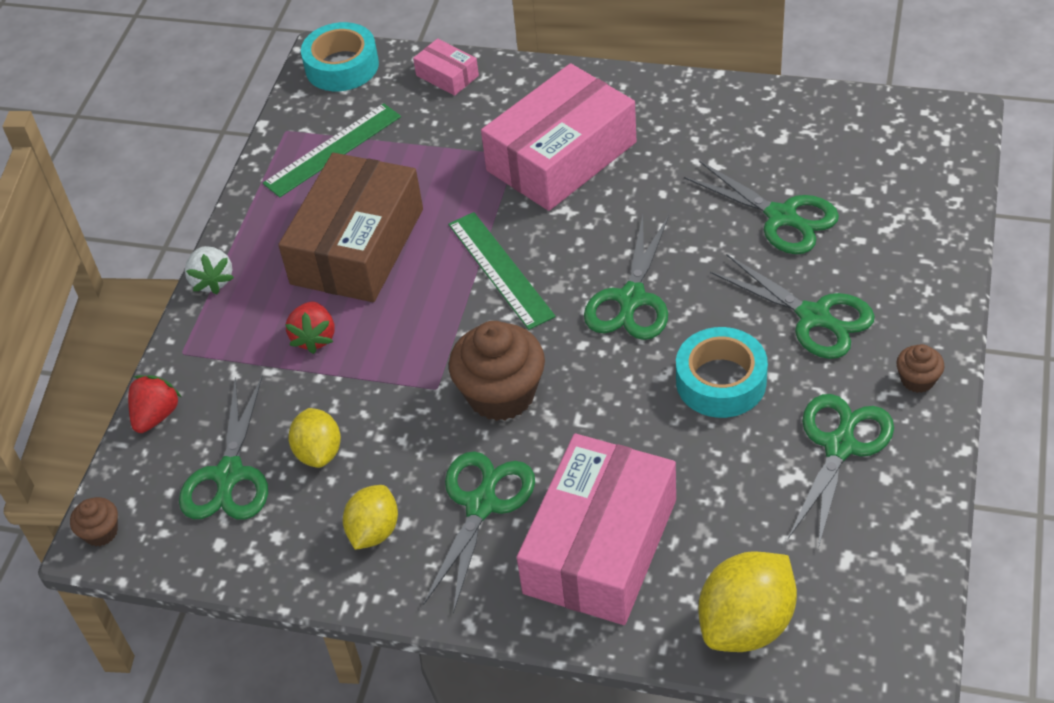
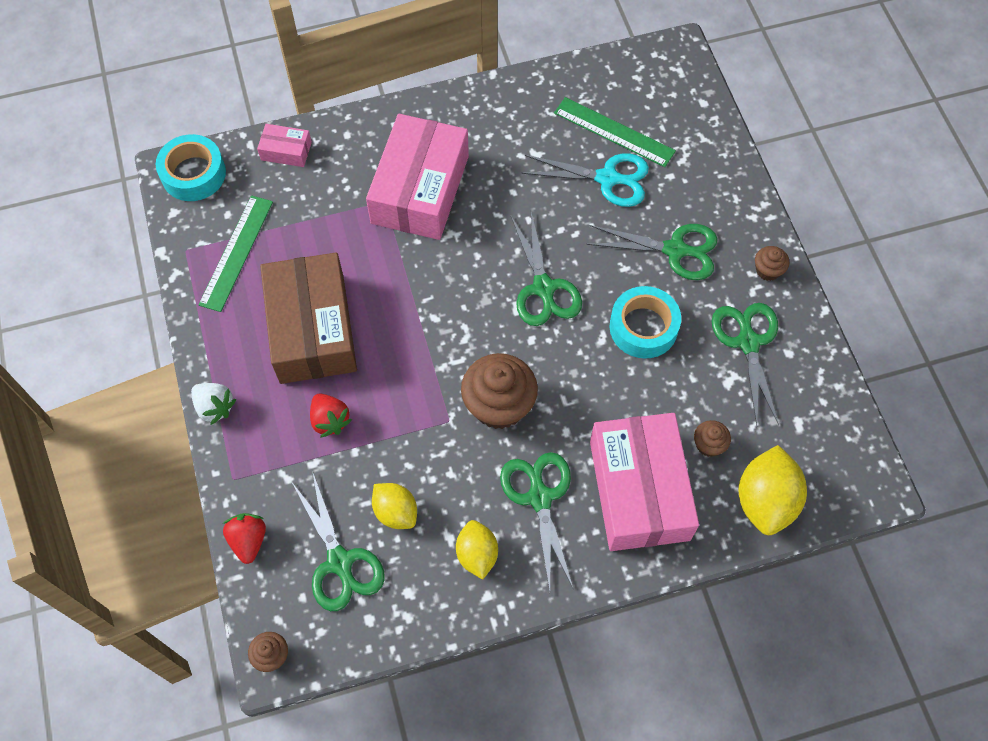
camera: 35 degrees left, 15 degrees up
(500, 269) = (434, 303): green ruler -> green ruler (614, 132)
(716, 534) = (709, 444): none -> brown cupcake
(782, 217) = (608, 179): green scissors -> turquoise scissors

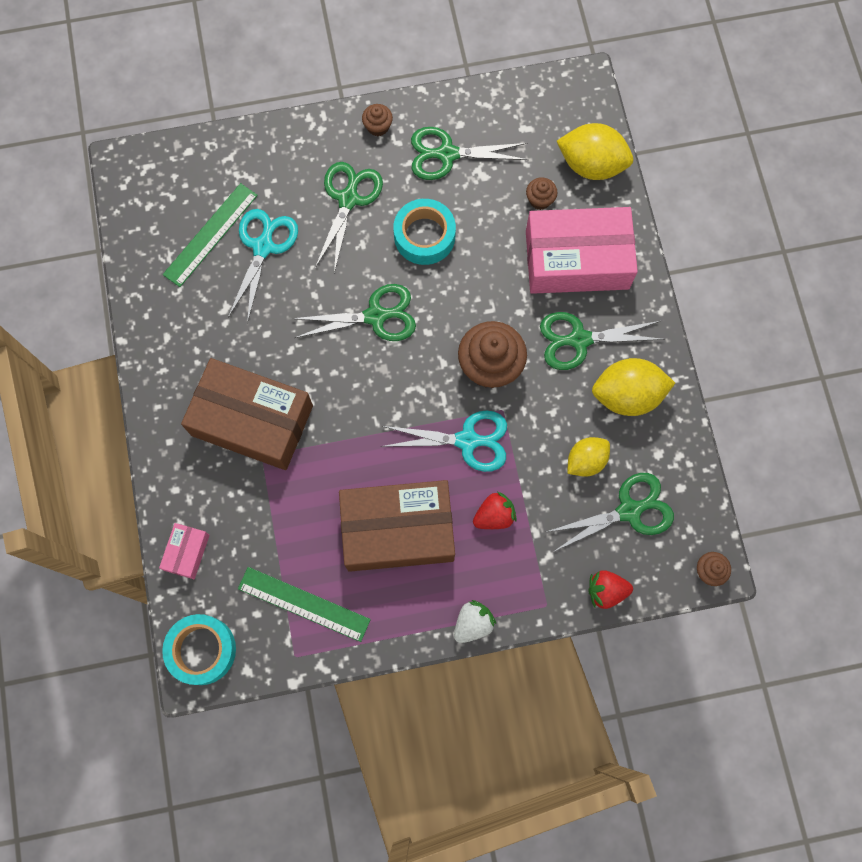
camera: 85 degrees left, 10 degrees up
(411, 388) = (468, 440): none -> turquoise scissors
(420, 189) = (252, 420): pink box -> brown box
(477, 554) = (627, 395): yellow lemon -> yellow lemon, size x1.58

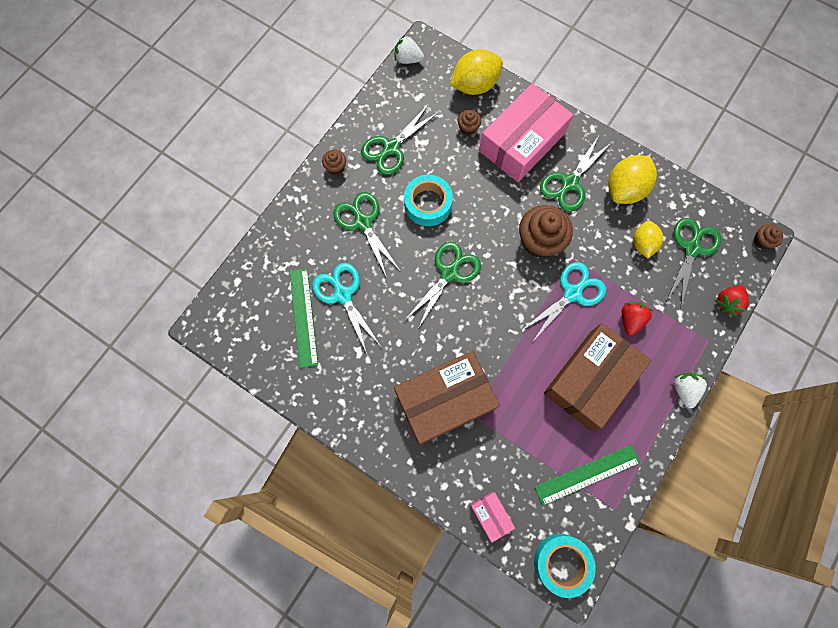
camera: 45 degrees left, 0 degrees up
(554, 83) = (408, 59): none -> white strawberry

